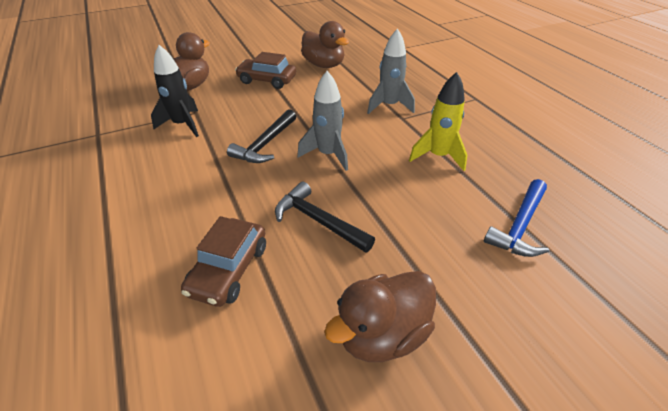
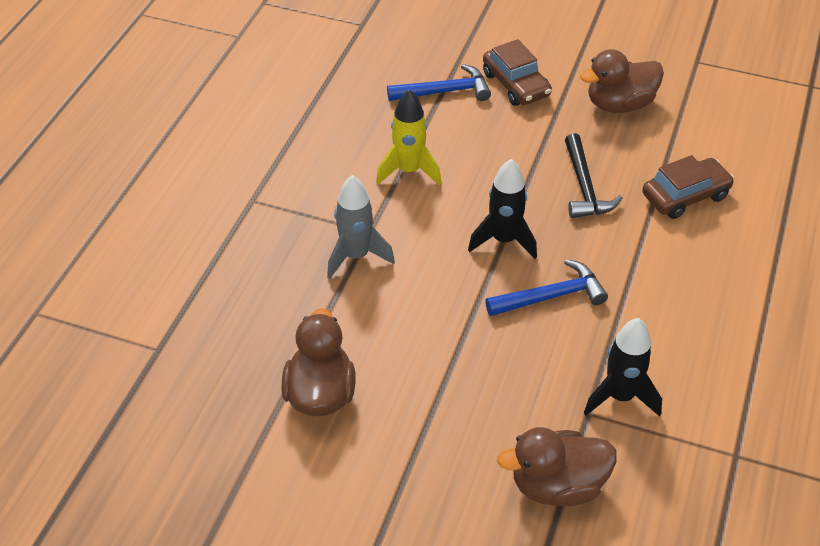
camera: 135 degrees left, 5 degrees up
(265, 144) = (551, 296): black hammer -> blue hammer
(267, 80) = (437, 417): brown car -> brown car (516, 85)
(328, 155) = (504, 240): grey rocket -> black rocket
(382, 334) = (619, 104): brown duck -> brown duck turned 150 degrees clockwise

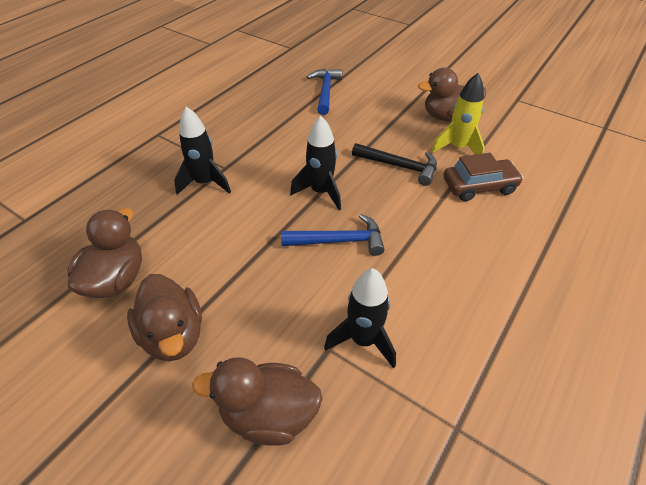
camera: 15 degrees right, 0 degrees up
(356, 256) = (205, 183): grey rocket -> black rocket
(409, 171) = (275, 134): yellow rocket -> yellow rocket (457, 148)
(421, 436) = (173, 335): none -> brown duck
(445, 91) = (325, 91): blue hammer -> blue hammer turned 90 degrees counterclockwise
(516, 85) = (377, 94): brown car -> none
(584, 187) = (400, 166): black hammer -> black hammer turned 75 degrees counterclockwise

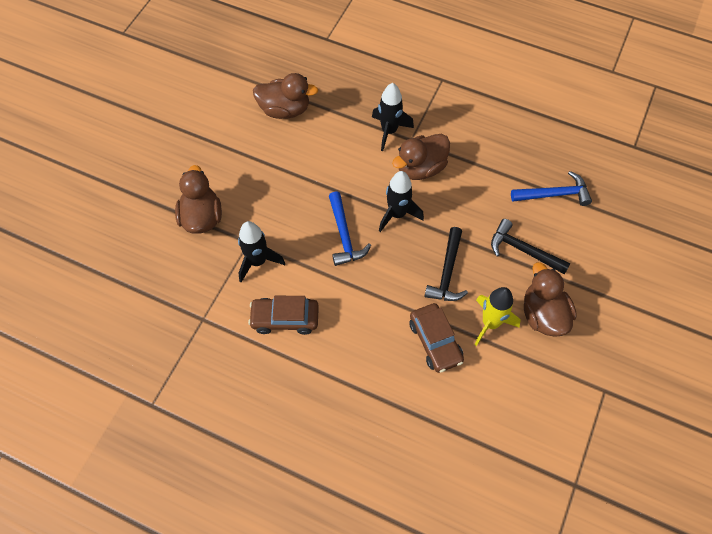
camera: 80 degrees right, 15 degrees up
(173, 335) = (247, 155): brown duck -> brown duck (420, 168)
(380, 117) = (523, 250): none -> black hammer
(454, 316) = (285, 319): none -> brown car

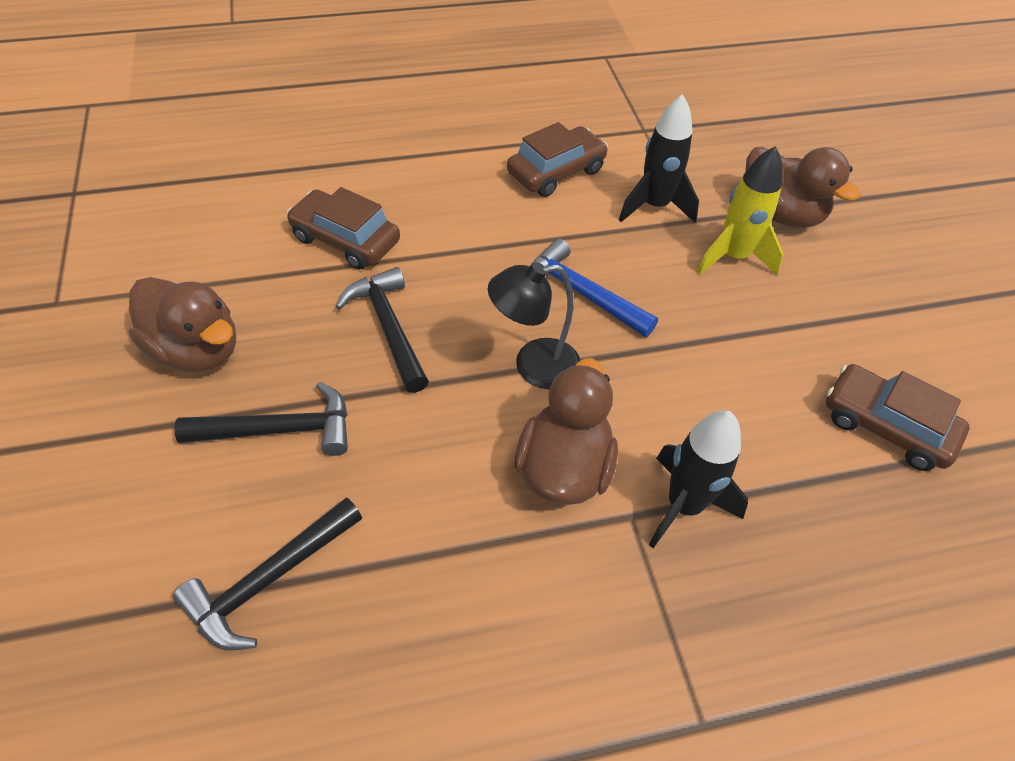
camera: 140 degrees right, 10 degrees down
(285, 110) = (886, 426): brown duck -> brown car
(397, 214) = (533, 366): black rocket -> black lamp
(490, 323) = (278, 297): yellow rocket -> yellow rocket (733, 257)
(554, 194) = (268, 581): blue hammer -> black hammer

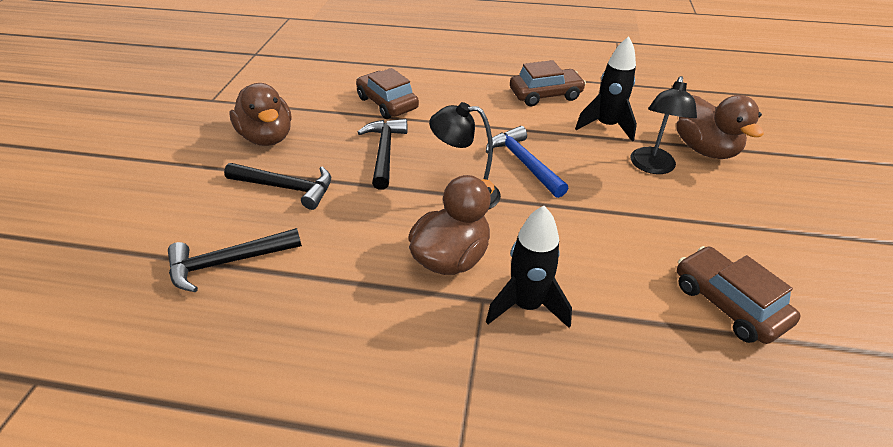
camera: 25 degrees right, 10 degrees down
(733, 257) = (651, 167): yellow rocket -> black lamp

